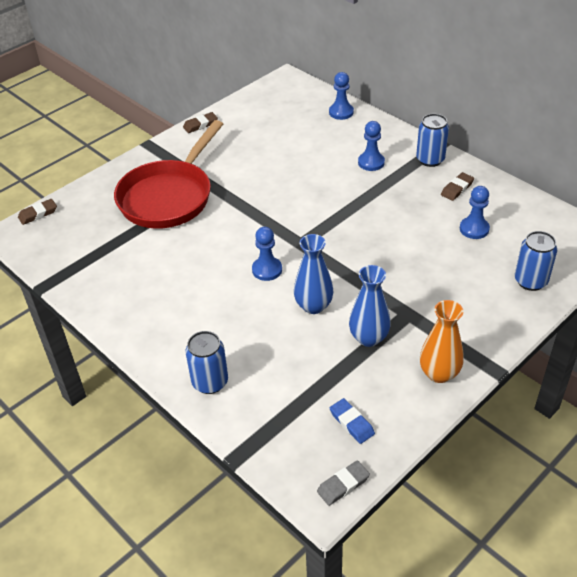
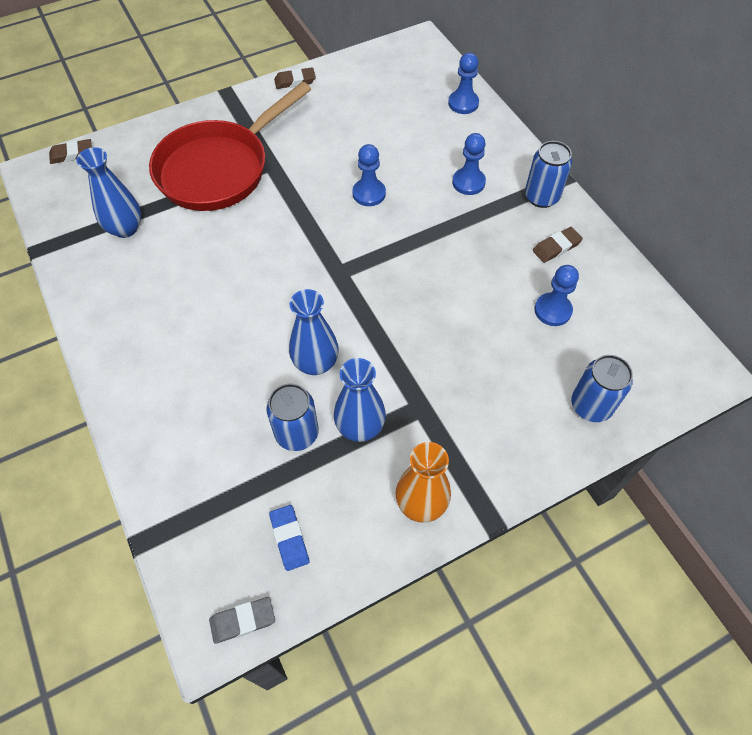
camera: 15 degrees right, 15 degrees up
(112, 254) = (125, 228): none -> blue vase
(210, 382) = (156, 430): blue can -> blue can (297, 433)
(267, 270) = (284, 298): blue pawn -> blue pawn (369, 193)

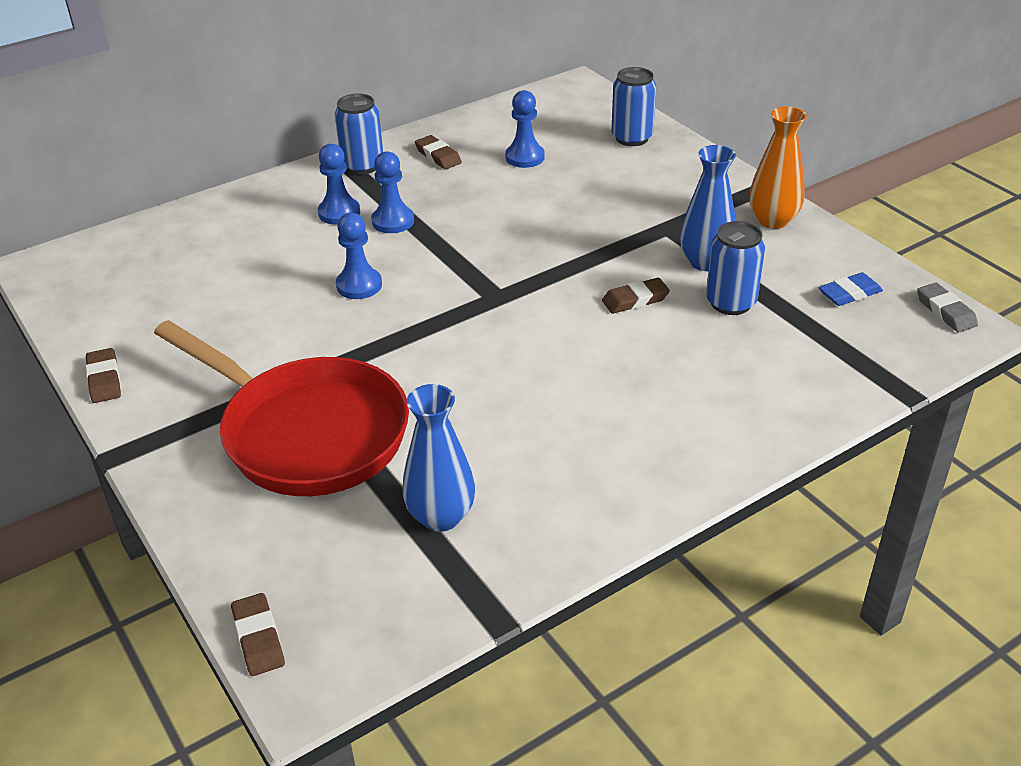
camera: 95 degrees left, 20 degrees down
(315, 363) = (635, 300): blue vase -> brown eraser
(463, 103) = (189, 223): blue pawn -> blue pawn (393, 221)

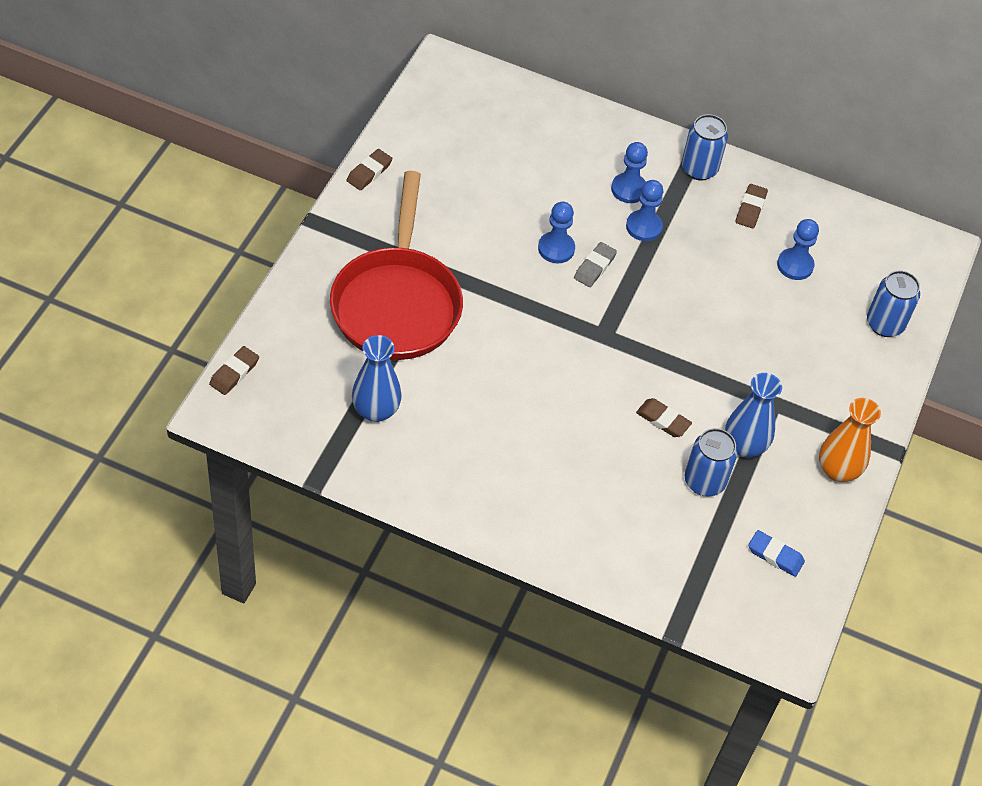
camera: 50 degrees right, 15 degrees up
(945, 311) = (800, 627): grey eraser -> grey eraser (594, 267)

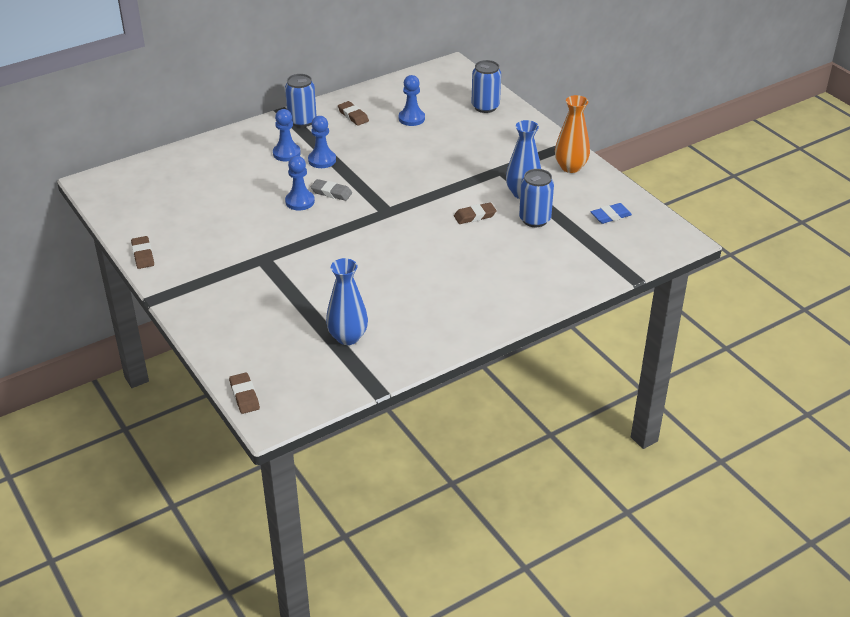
camera: 50 degrees left, 15 degrees down
(397, 303) = (268, 289): red pan -> none
(594, 267) = (331, 192): grey eraser -> grey eraser turned 45 degrees counterclockwise

